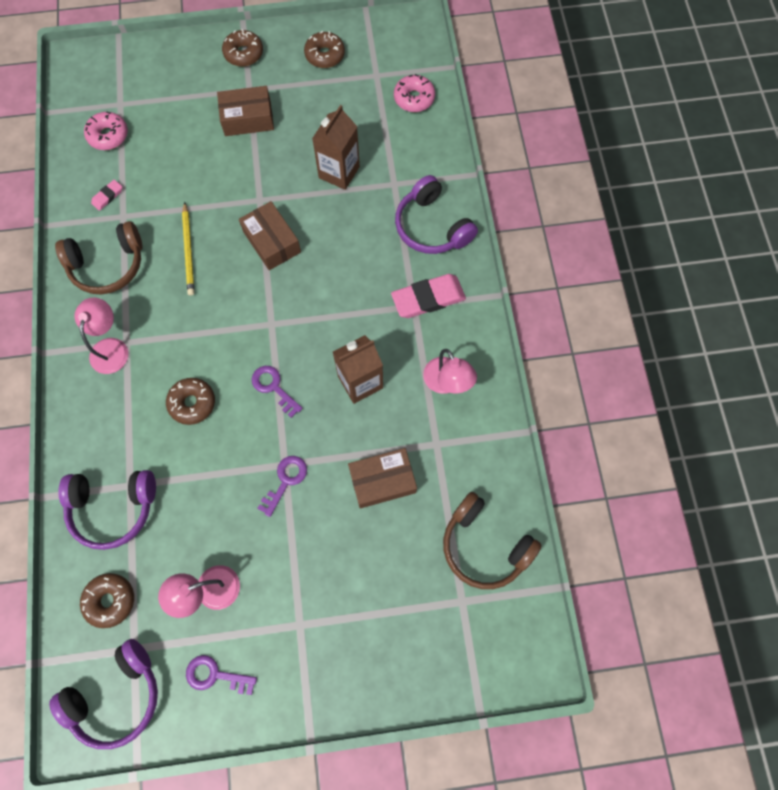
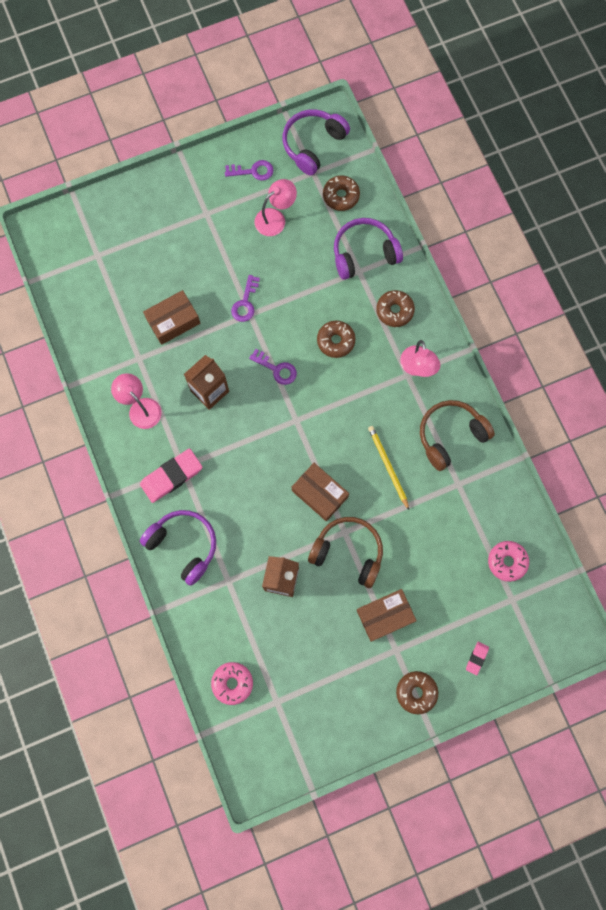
camera: 165 degrees right, 5 degrees up
(107, 196) = (479, 499): pink eraser -> pink eraser (477, 658)
(325, 55) = (335, 712): brown donut -> brown donut (394, 311)
(484, 545) = (88, 295): brown headphones -> brown headphones (348, 552)

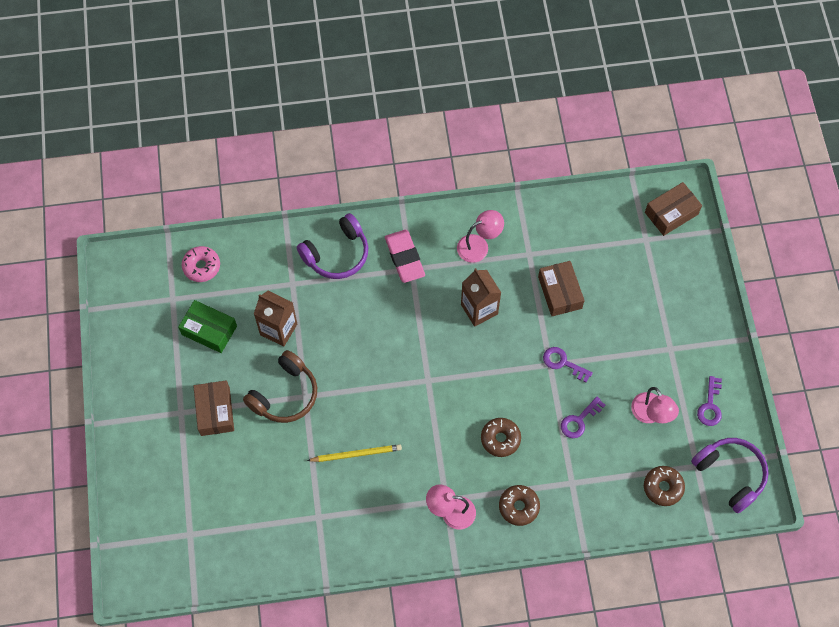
camera: 105 degrees right, 10 degrees down
(277, 369) = (485, 375): purple key -> purple key (579, 420)
(301, 651) = (209, 330): none -> green box
(319, 494) = (348, 383): brown box -> brown box (671, 213)
(364, 253) = (591, 493): purple headphones -> none
(416, 692) = (137, 420): brown donut -> none
(450, 435) = (370, 524): brown headphones -> none
(477, 658) = (147, 484): pink eraser -> none
(507, 561) = (227, 541): pink donut -> none

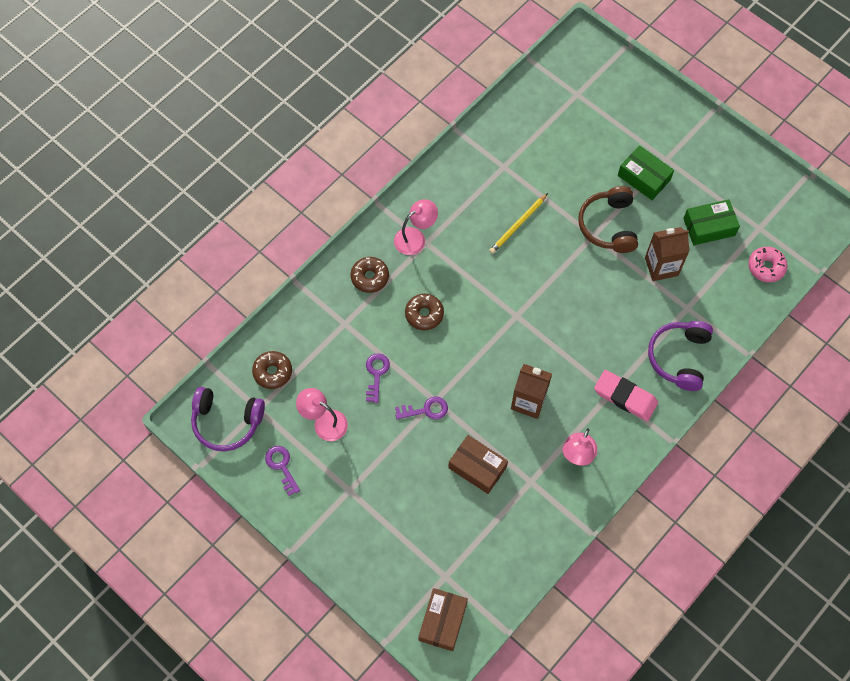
camera: 140 degrees right, 0 degrees up
(215, 411) = (644, 178): brown box -> green box

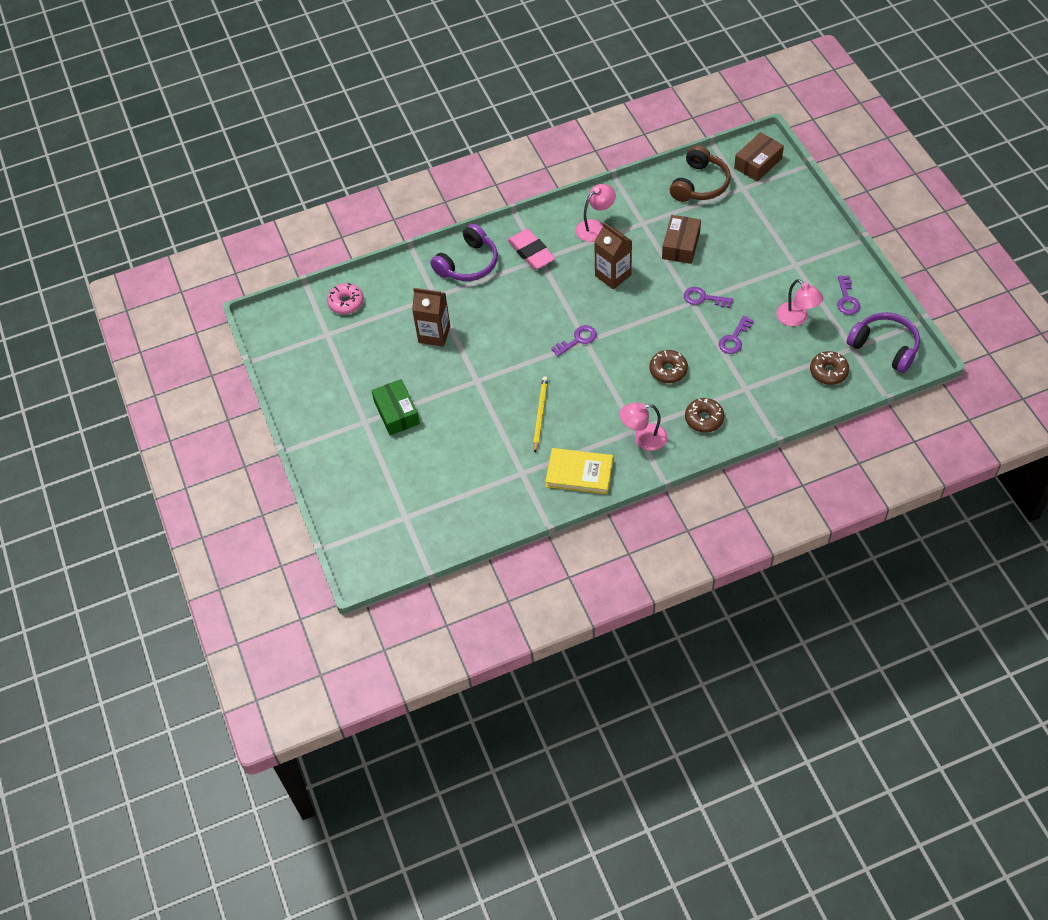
camera: 150 degrees left, 10 degrees down
(455, 184) = (579, 473): none -> yellow book
(477, 467) = (681, 245): brown box -> brown box turned 45 degrees clockwise
(518, 225) = (540, 414): yellow pencil -> yellow pencil turned 60 degrees counterclockwise
(524, 314) = (577, 340): none -> purple key
(608, 225) = (457, 384): brown headphones -> brown headphones (700, 184)
(709, 227) = (369, 350): green box -> none

